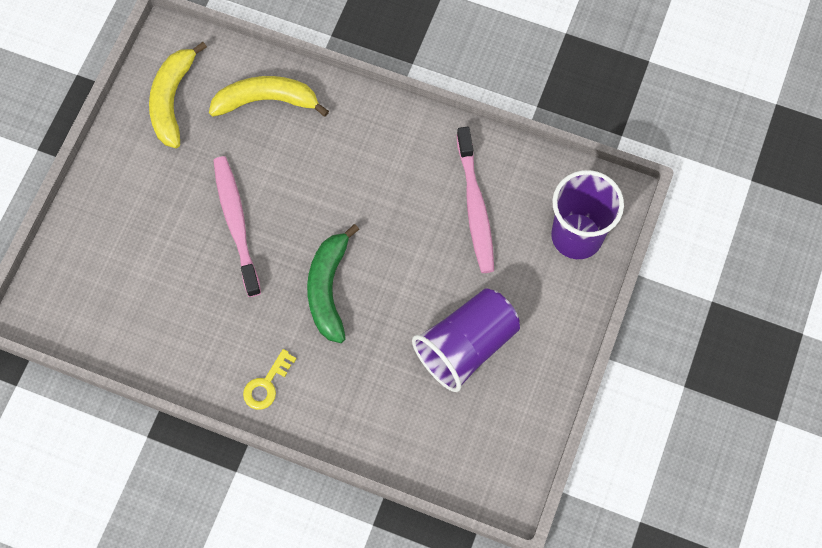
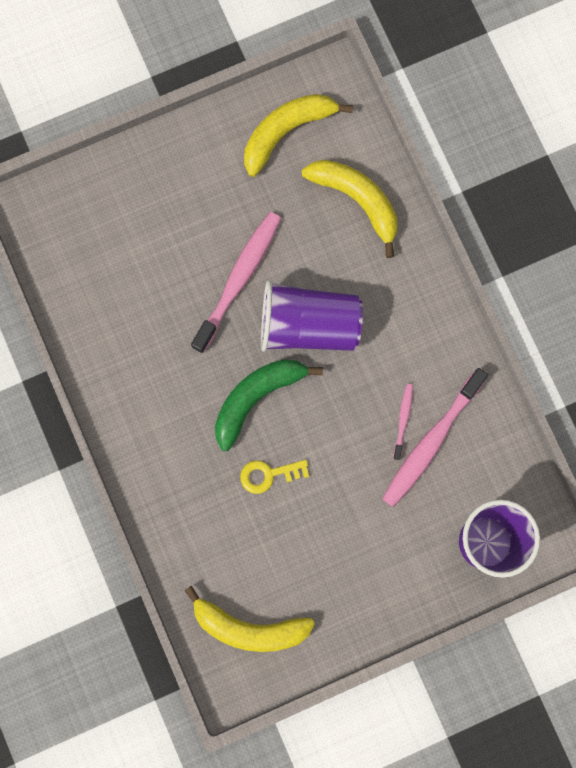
camera: 45 degrees right, 10 degrees up
(266, 384) = (141, 427): yellow key -> yellow key (269, 475)
(442, 210) = (403, 420): none -> pink toothbrush
(466, 346) = (314, 543): purple cup -> purple cup (308, 325)
(480, 444) = (249, 628): none -> yellow banana

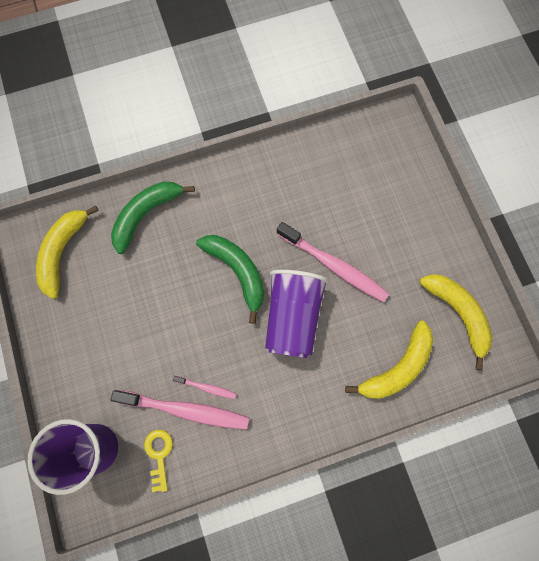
camera: 95 degrees right, 5 degrees down
(188, 526) = (146, 214): none -> green banana
(269, 475) = (176, 276): yellow key -> yellow key (159, 455)
(431, 442) = (185, 410): pink toothbrush -> pink toothbrush turned 150 degrees clockwise

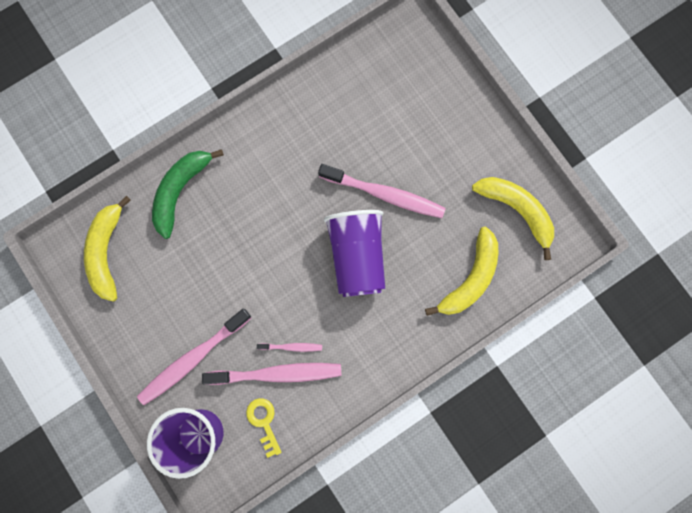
camera: 15 degrees left, 5 degrees up
(110, 373) = (193, 358): none -> pink toothbrush
(237, 271) = (290, 225): green banana -> none

